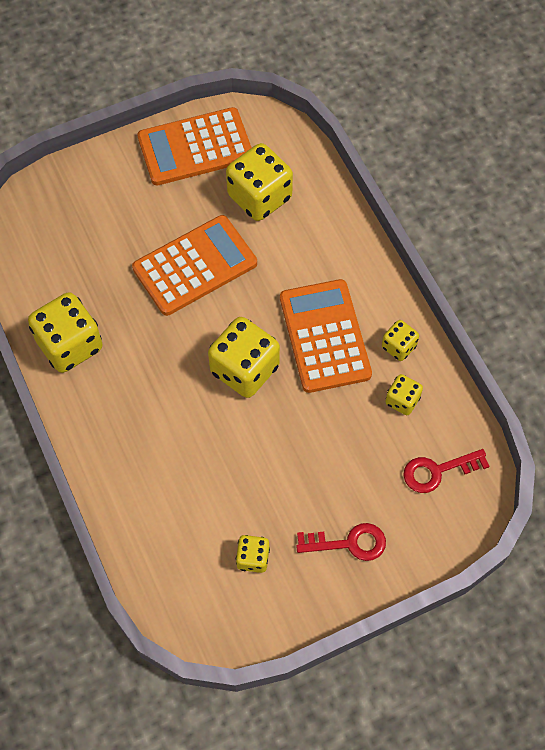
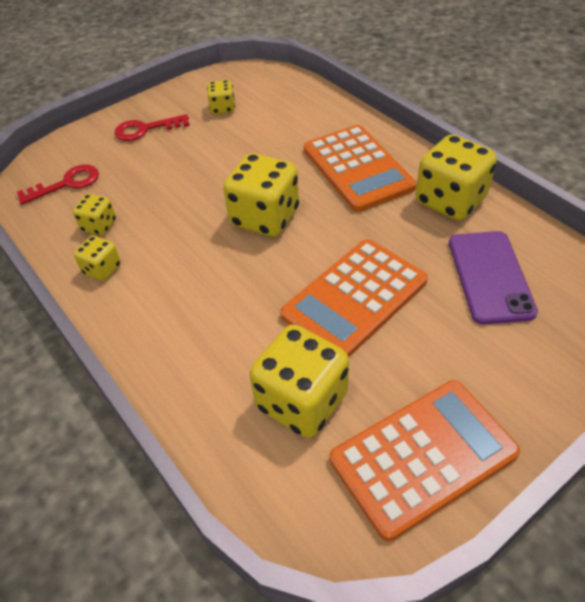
camera: 170 degrees right, 15 degrees down
(82, 259) = (490, 276): none -> purple phone
(324, 336) = (186, 262): orange calculator -> orange calculator (358, 168)

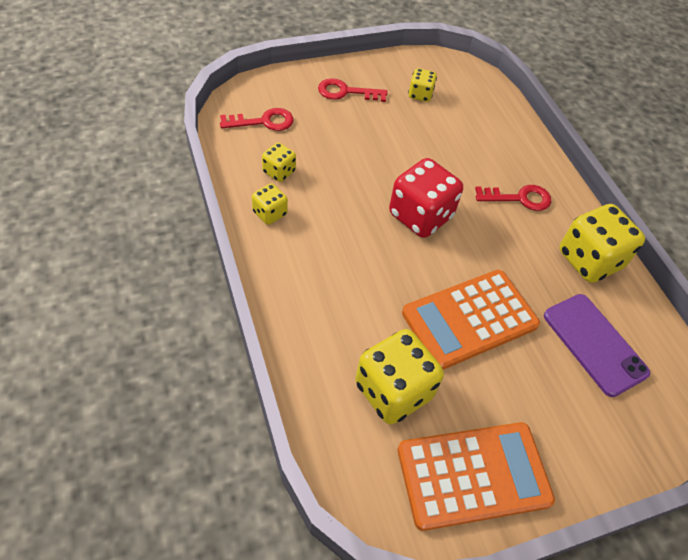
camera: 10 degrees right, 5 degrees up
(265, 217) = (420, 216): yellow dice -> red dice
(358, 168) = (519, 198): orange calculator -> red key
(490, 276) = (594, 344): purple phone -> purple phone turned 45 degrees counterclockwise

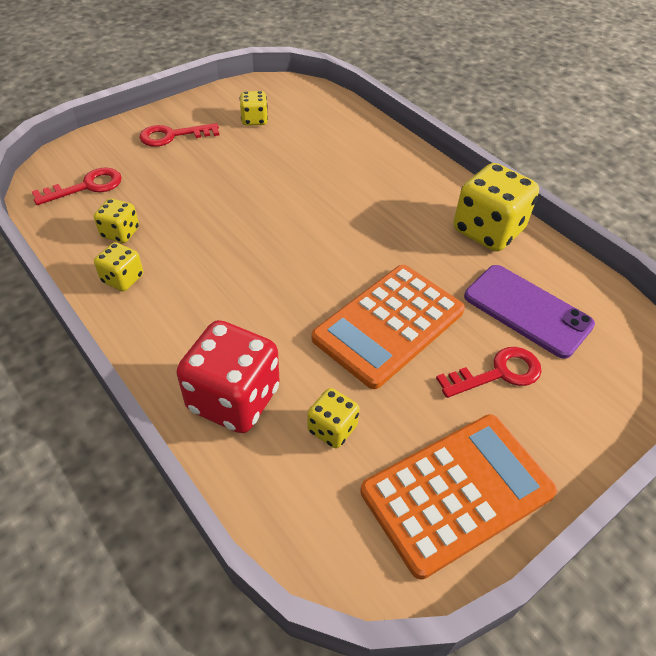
camera: 15 degrees left, 5 degrees down
(393, 391) = (332, 429): yellow dice -> yellow dice, size x0.52
(420, 216) = (296, 236): red dice -> red dice (234, 399)
(519, 198) = (394, 191): red key -> red key (497, 373)

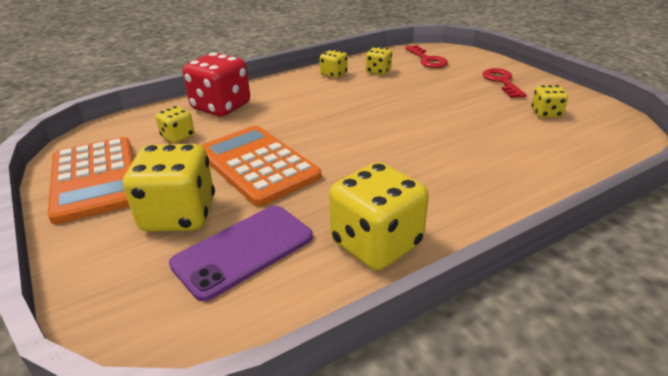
camera: 100 degrees right, 15 degrees down
(497, 373) = (179, 215): red key -> yellow dice

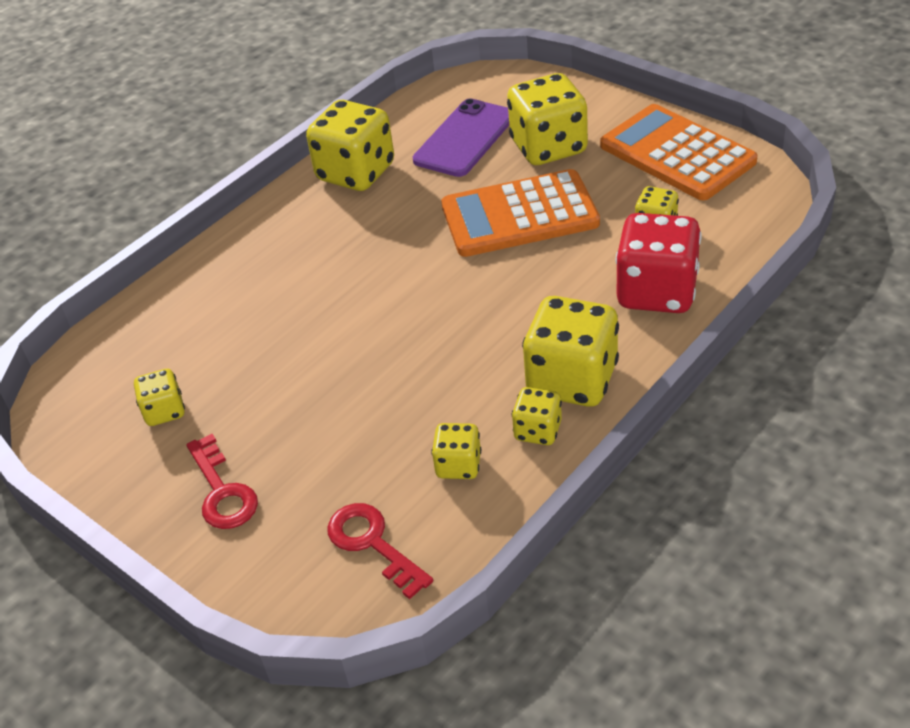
camera: 165 degrees right, 10 degrees up
(257, 165) = (519, 215): orange calculator -> orange calculator turned 135 degrees clockwise
(302, 85) = (572, 380): none -> yellow dice

